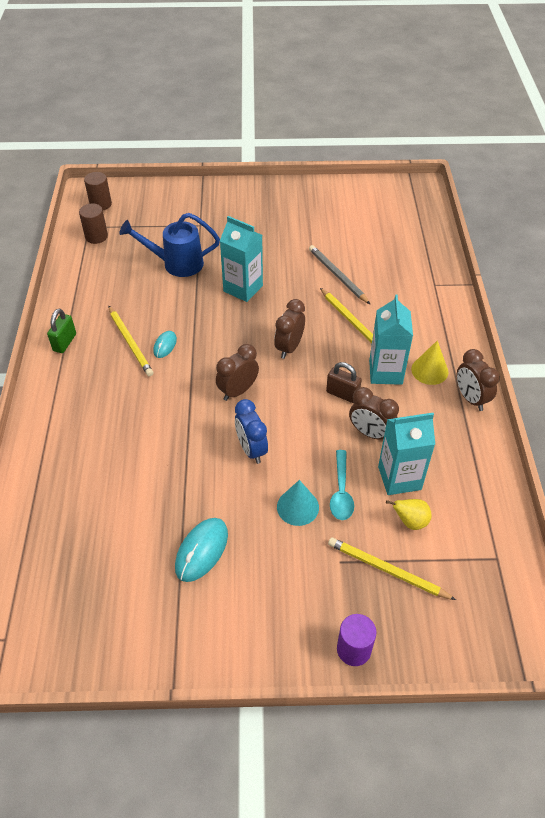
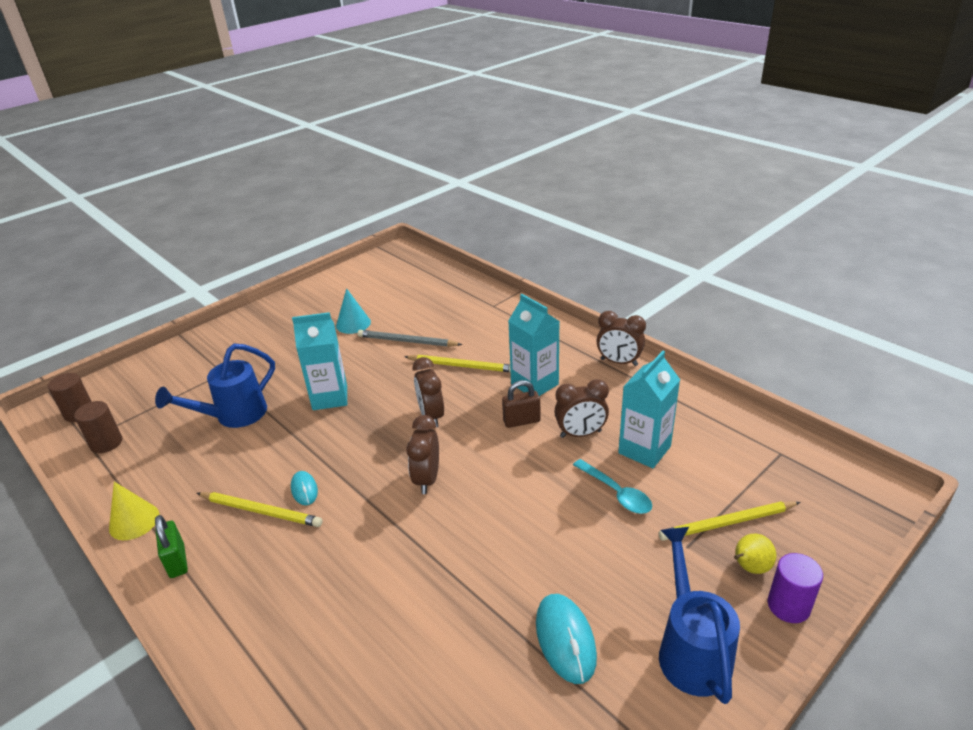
camera: 40 degrees left, 15 degrees down
(251, 449) = (500, 517): blue clock -> none
(262, 618) = (691, 649): none -> blue watering can
(297, 507) = (598, 532): turquoise cone -> turquoise cone (353, 323)
(410, 521) = (694, 474): yellow pear -> yellow pear (750, 567)
(429, 370) = (565, 362): yellow cone -> yellow cone (134, 521)

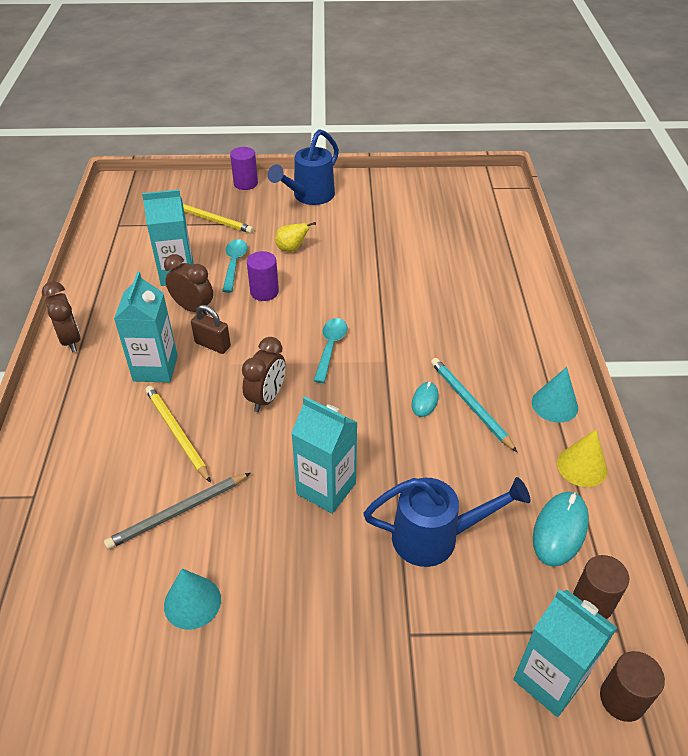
camera: 140 degrees left, 10 degrees up
(128, 398) = (549, 679): none -> turquoise carton
(177, 561) = (554, 404): green padlock -> turquoise cone
(261, 511) = (470, 404): yellow pencil -> turquoise pencil
(407, 341) = (178, 512): grey pencil -> grey pencil turned 90 degrees clockwise
(427, 479) = (330, 348): brown clock -> turquoise spoon
(548, 487) = (264, 292): none -> purple cylinder
(565, 639) = (357, 229): turquoise mouse -> turquoise mouse (560, 530)
(750, 567) = (234, 201): yellow pear -> yellow pear (292, 249)

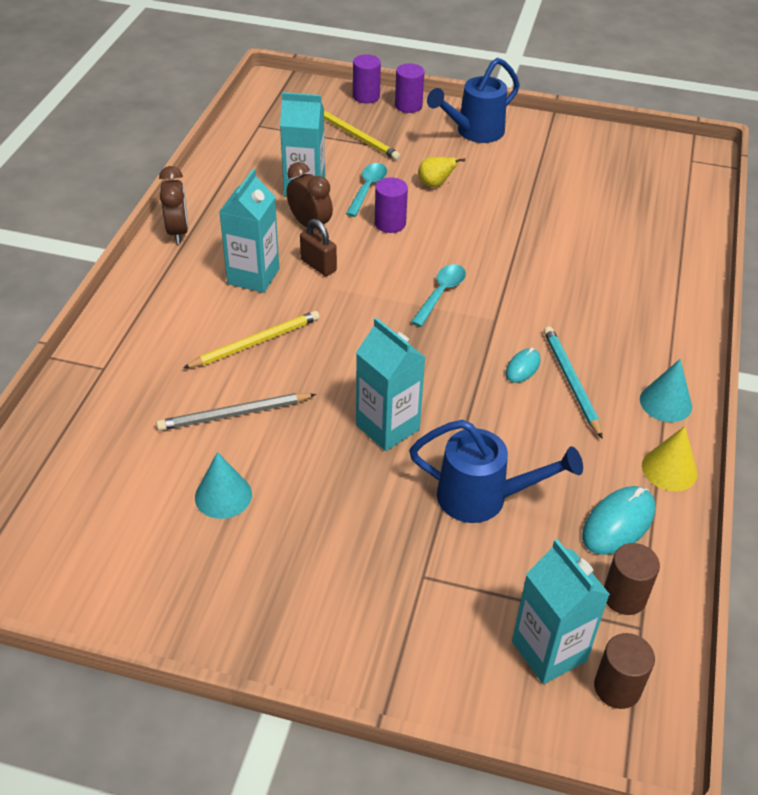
camera: 15 degrees right, 0 degrees up
(177, 433) = (255, 342): yellow pencil -> yellow pencil turned 75 degrees clockwise
(206, 182) = (366, 96): none -> purple cylinder
(266, 398) = (356, 328): brown clock -> none

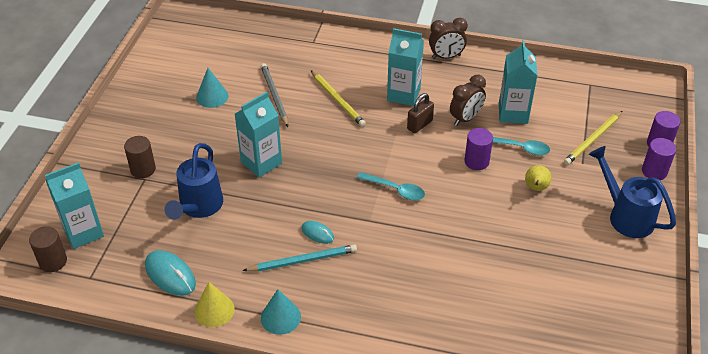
camera: 90 degrees right, 0 degrees up
(624, 596) = (113, 272): brown cylinder -> brown cylinder (143, 169)

